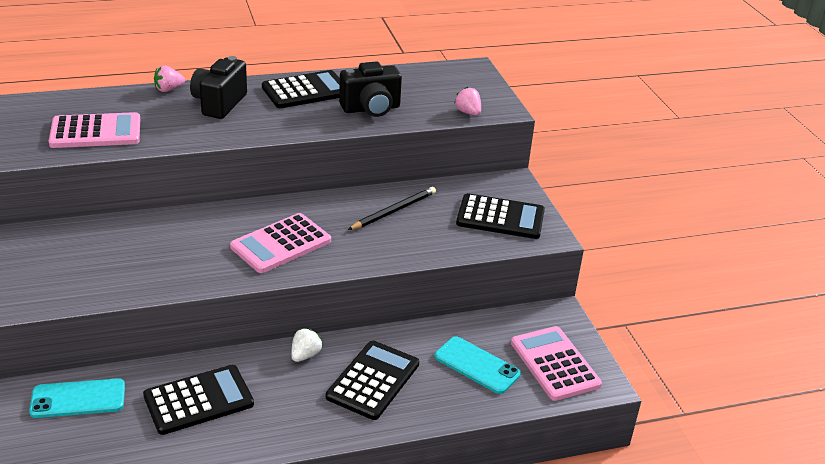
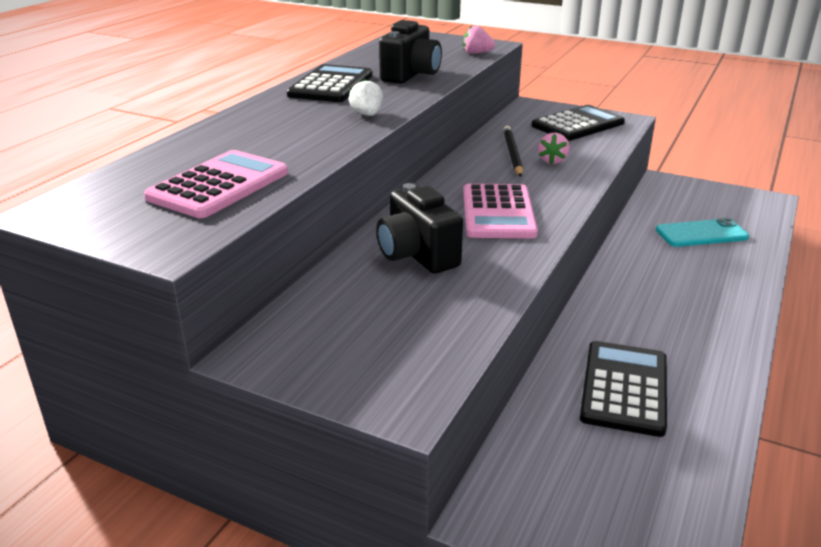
camera: 45 degrees left, 5 degrees down
(78, 399) = (542, 474): turquoise phone -> none
(168, 89) = (204, 130): pink strawberry -> pink strawberry (552, 161)
(219, 104) = (283, 119): black camera -> black camera (417, 255)
(305, 355) = (608, 301): white strawberry -> white strawberry (367, 115)
(373, 380) = (680, 284): black calculator -> none
(555, 364) = (727, 206): pink calculator -> none

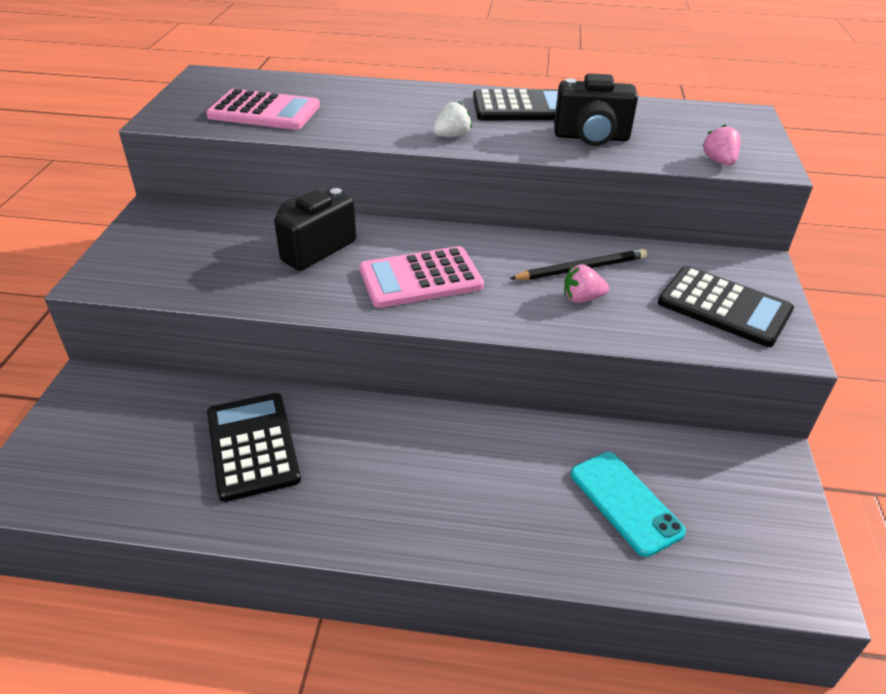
camera: 70 degrees right, 10 degrees up
(624, 388) = (253, 446): black calculator -> black calculator turned 105 degrees counterclockwise

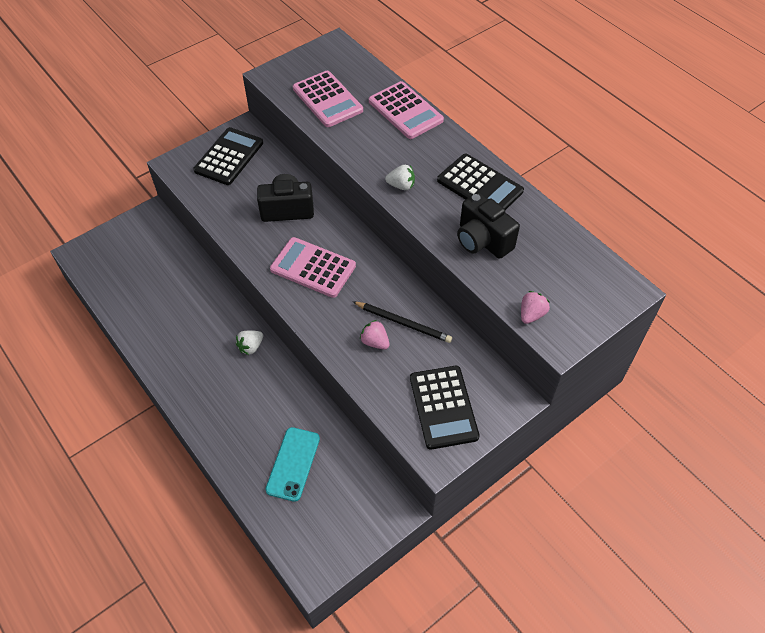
camera: 45 degrees right, 15 degrees up
(253, 446) = (179, 302): black calculator -> black calculator (229, 157)
(363, 90) = (405, 111): none -> pink calculator
(411, 428) = (251, 347): none -> white strawberry

